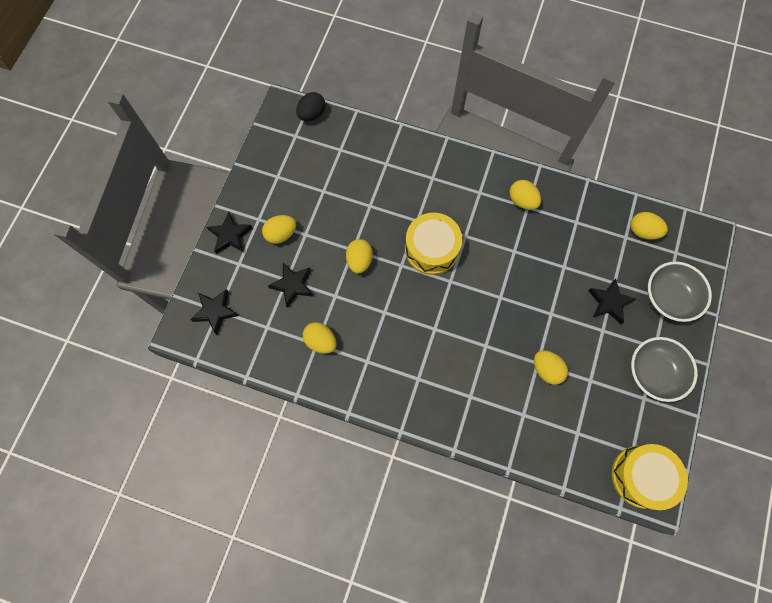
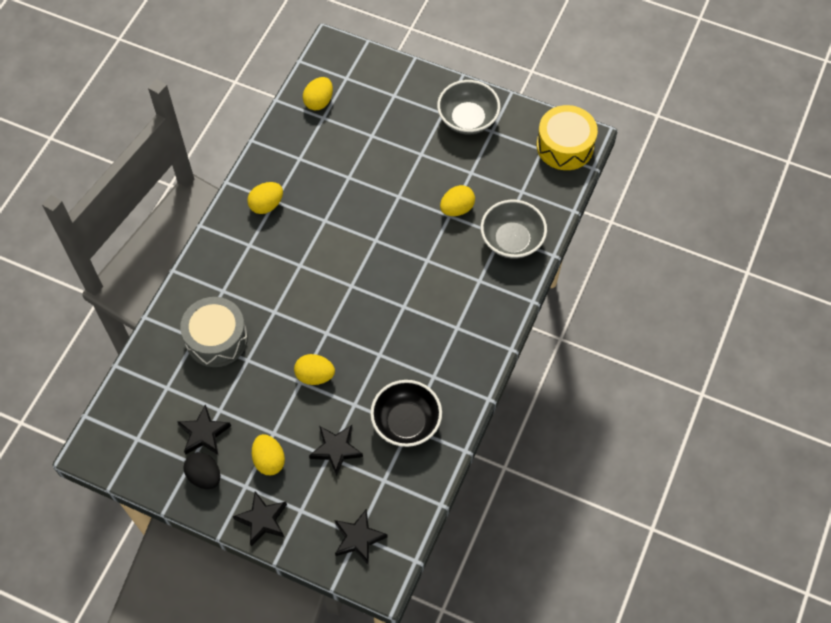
camera: 85 degrees left, 10 degrees down
(312, 114) = (110, 417): black egg -> black egg (204, 476)
(321, 341) = (406, 422): yellow egg -> black bowl
(387, 179) = (216, 338): none -> grey drum
(431, 249) = (311, 300): yellow drum -> none
(609, 302) = (392, 143): black star -> black star (204, 433)
(668, 298) = (393, 93): grey bowl -> grey bowl (512, 240)

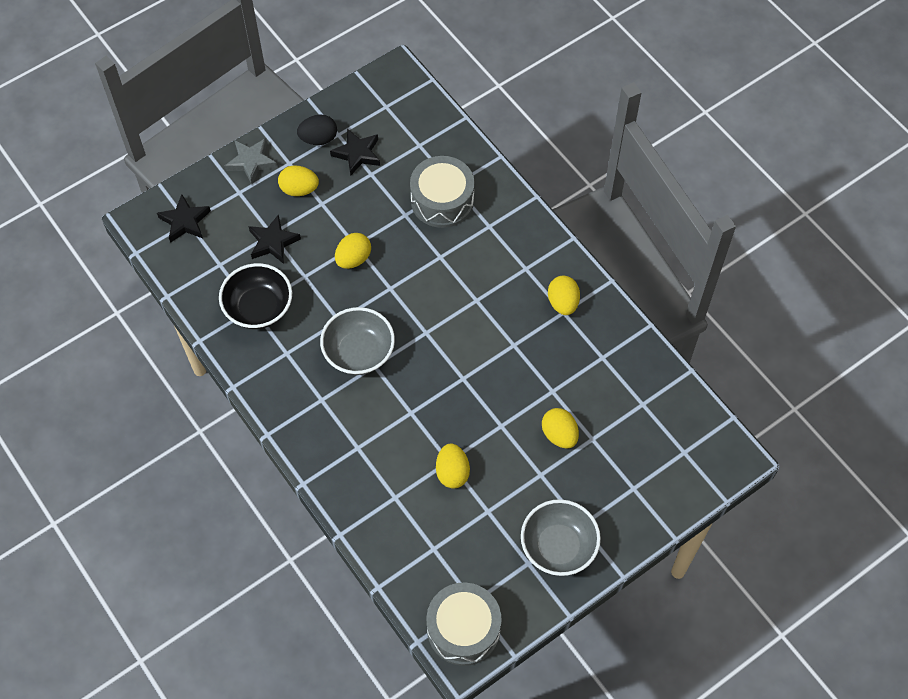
camera: 120 degrees right, 0 degrees up
(262, 520) = (251, 162): black star -> grey star
(319, 101) = (666, 409): yellow egg -> yellow egg (559, 435)
(512, 240) = (382, 504): grey bowl -> grey bowl (359, 352)
(565, 146) = (463, 629): yellow drum -> grey drum

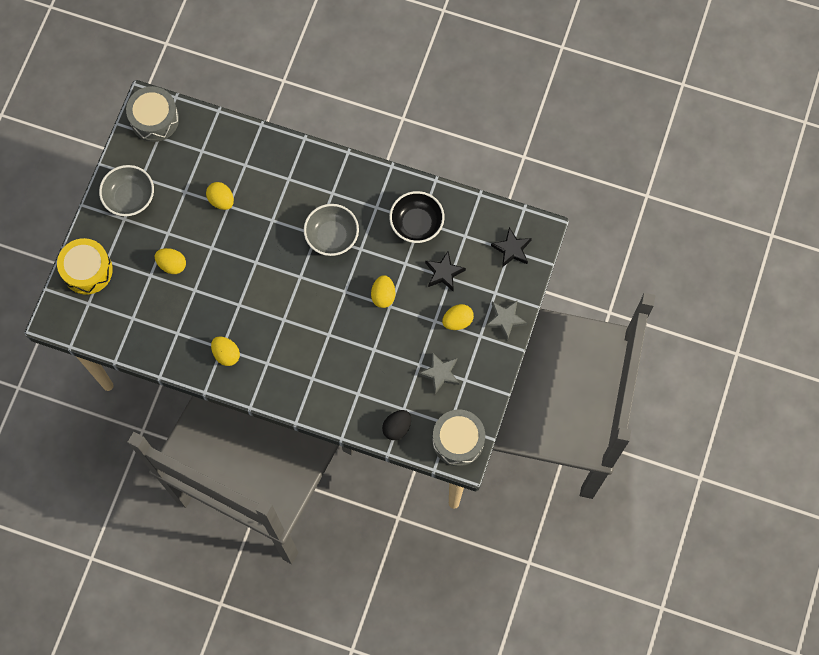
camera: 145 degrees right, 10 degrees up
(318, 139) = (475, 367): black egg -> black egg (397, 427)
(357, 154) = (440, 373): black star -> grey star
(442, 200) = (357, 376): grey drum -> grey drum (458, 440)
(663, 491) = (87, 270): none -> yellow drum

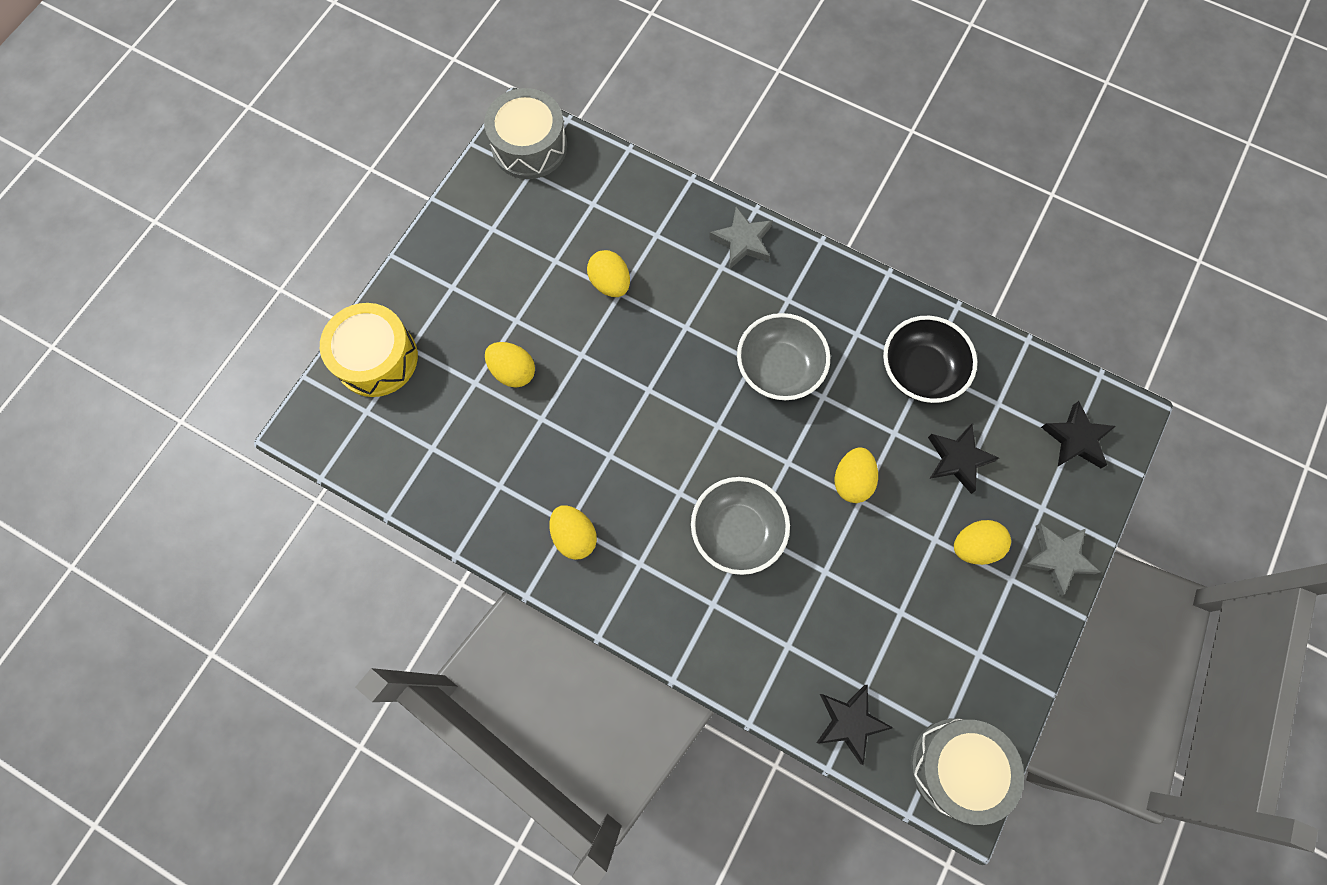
camera: 10 degrees right, 0 degrees up
(130, 198) = (468, 256): grey bowl -> grey bowl (737, 531)
(397, 427) = (850, 722): black egg -> black star
(440, 373) = (936, 635): grey star -> grey star (742, 241)

